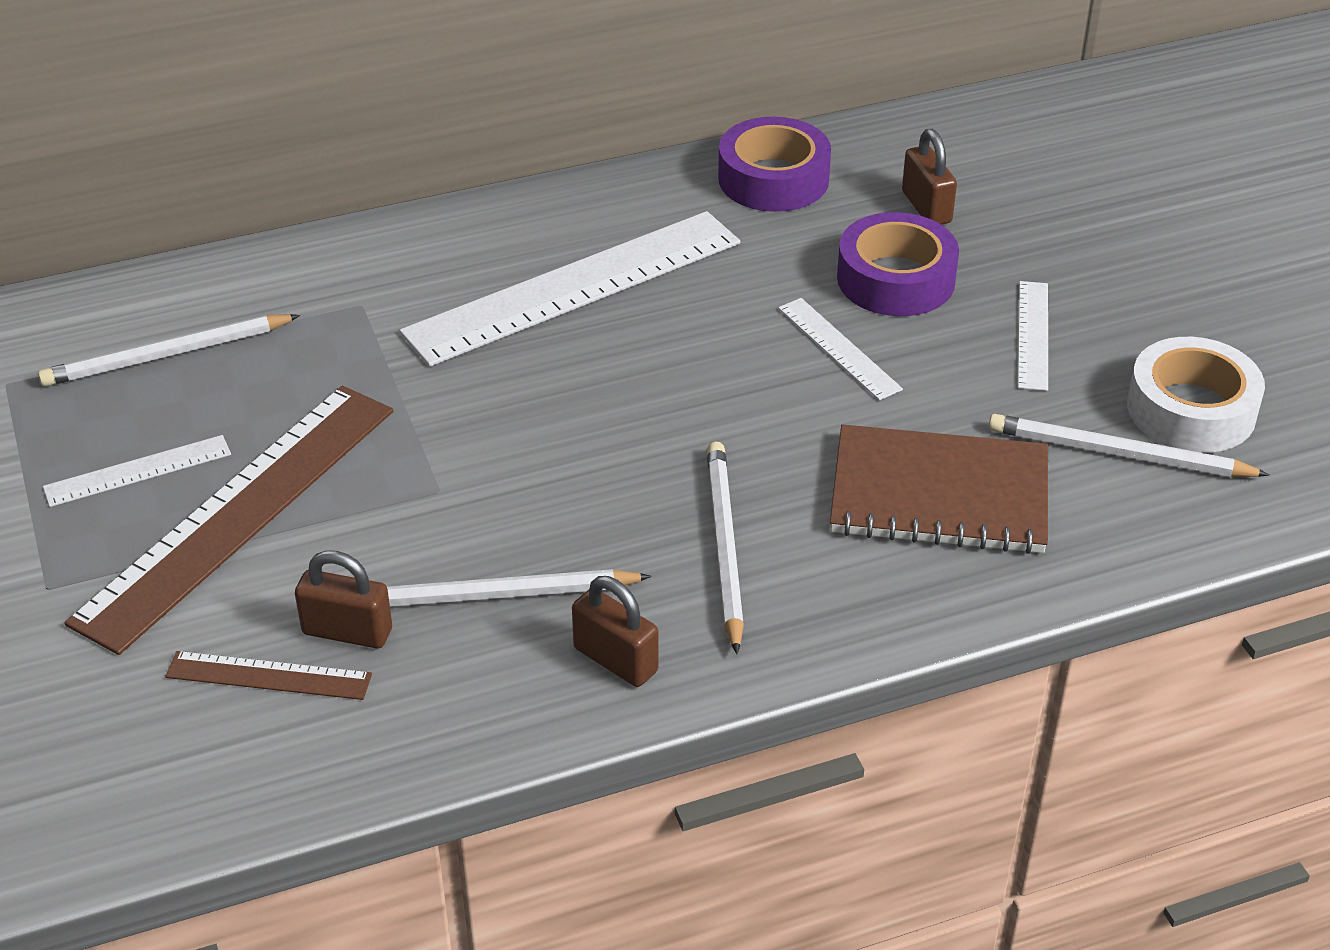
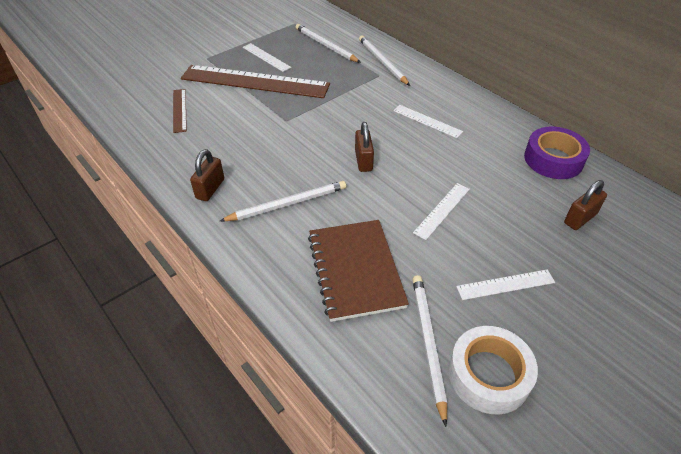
camera: 70 degrees right, 5 degrees up
(347, 632) = (205, 120): brown padlock -> brown padlock (363, 161)
(496, 595) = (235, 149): white pencil -> white pencil (382, 62)
(574, 287) = (427, 121): white ruler -> white ruler, size x0.46
(896, 279) = (510, 219): purple tape -> none

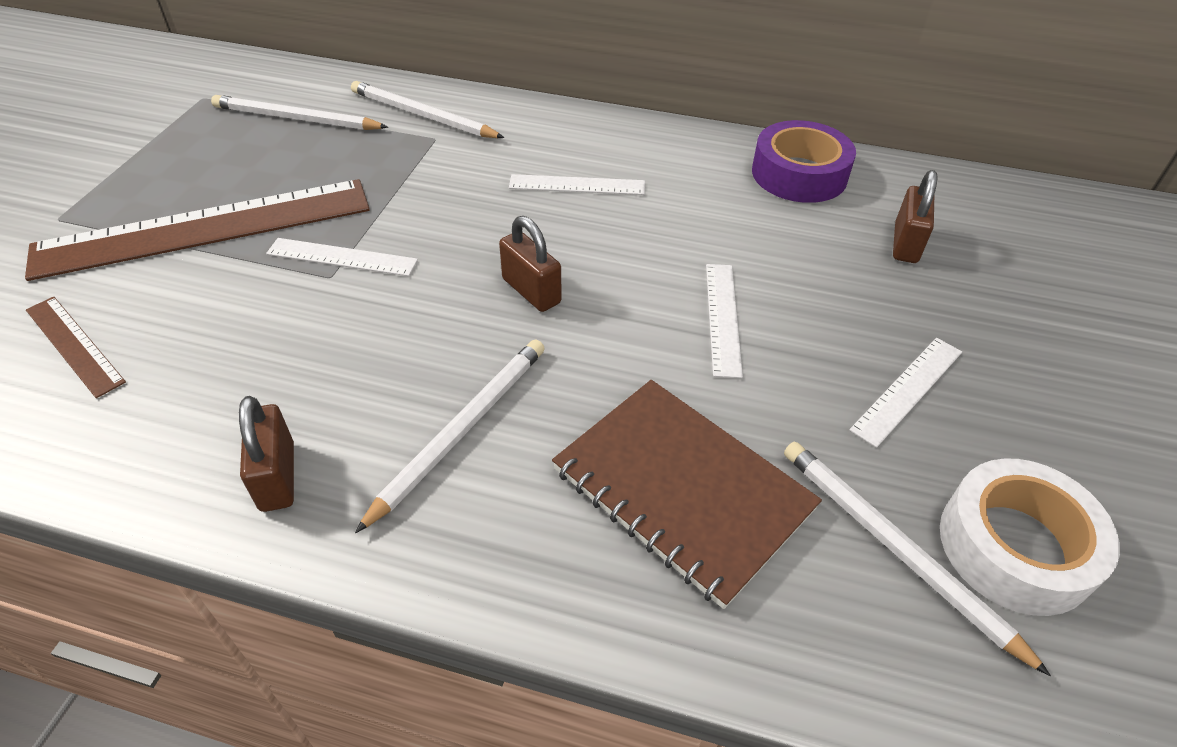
camera: 35 degrees left, 0 degrees up
(266, 57) = (193, 175): white ruler -> white ruler (342, 257)

